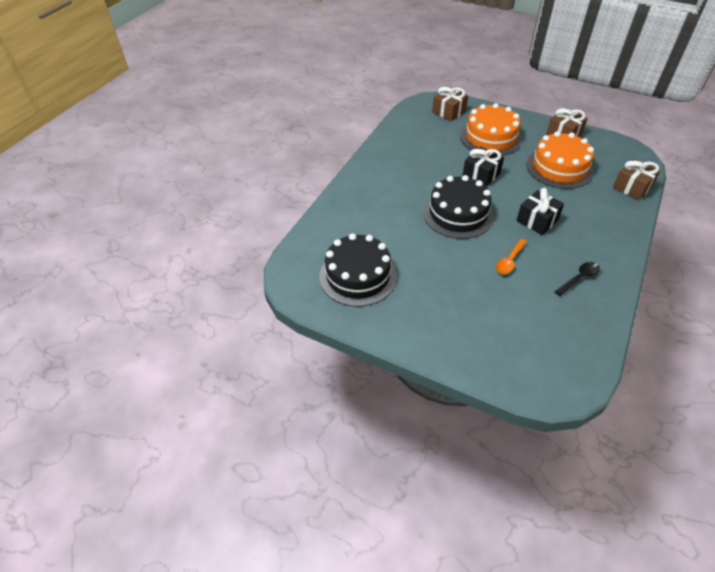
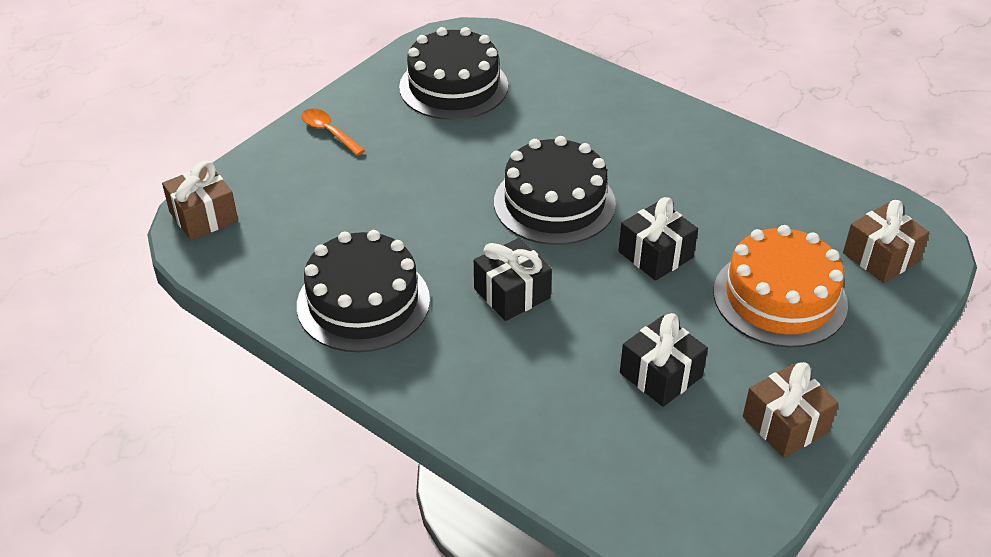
camera: 100 degrees right, 5 degrees down
(509, 261) = (429, 235): orange spoon -> orange spoon (328, 132)
(559, 168) = (661, 375): orange cake -> black gift
(579, 278) = (363, 302): black spoon -> black cake
(632, 187) = (574, 473): brown gift -> brown gift (203, 216)

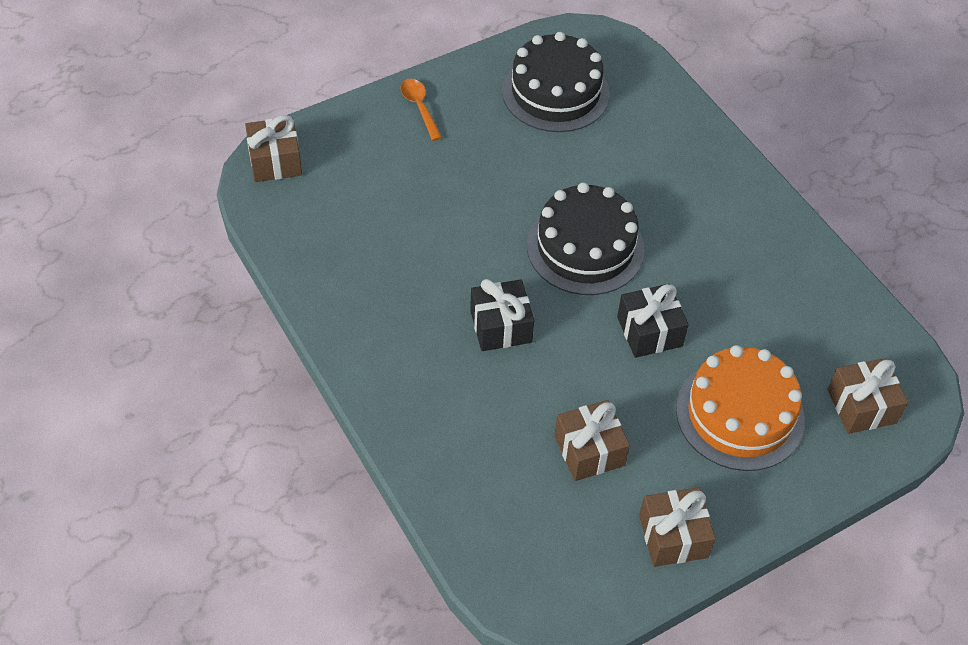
camera: 20 degrees right, 10 degrees up
(363, 302) = (370, 291): black cake -> none
(661, 375) = (589, 450): black gift -> brown gift

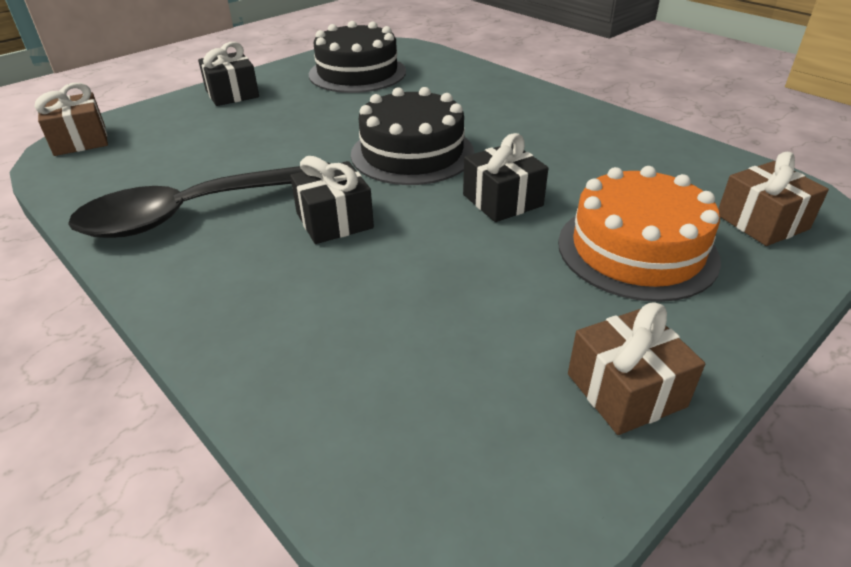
camera: 10 degrees left, 15 degrees down
(385, 290) = (195, 212): none -> black spoon
(419, 107) = (232, 94): orange spoon -> black gift
(589, 450) = (473, 314): brown gift -> none

